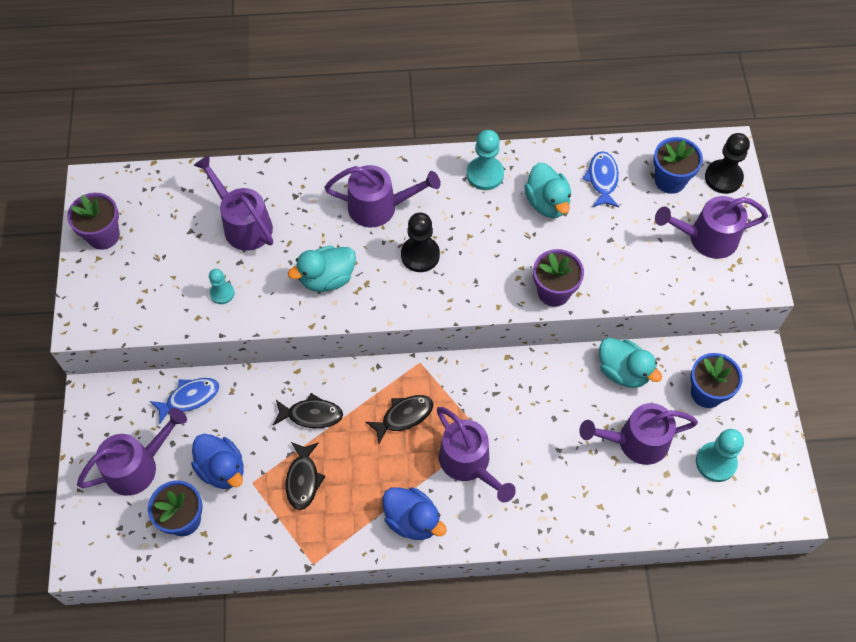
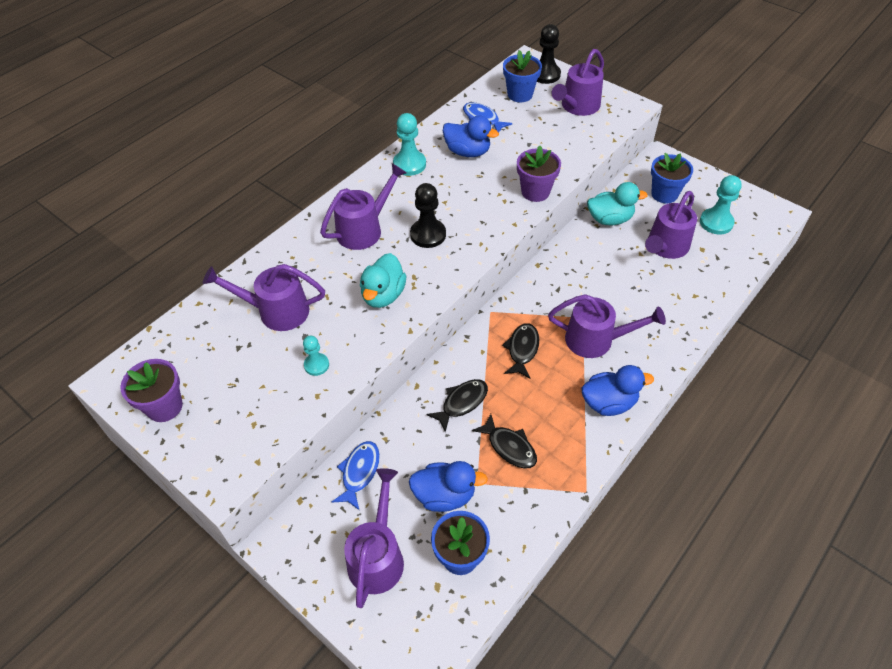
camera: 45 degrees left, 10 degrees down
(547, 203) = (468, 152): turquoise duck -> blue duck

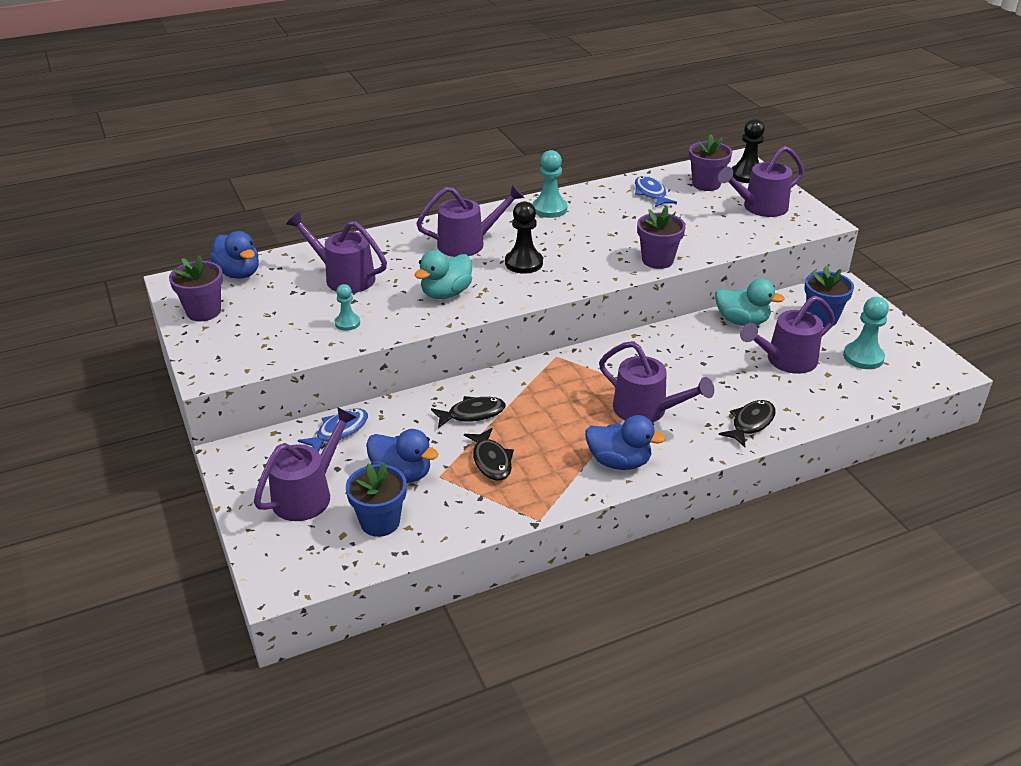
camera: 25 degrees right, 15 degrees down
(468, 152) = (614, 214): blue duck -> blue duck (239, 273)
(520, 94) = (706, 184): blue flower pot -> purple flower pot
(522, 349) = (564, 394): black fish -> black fish (751, 423)

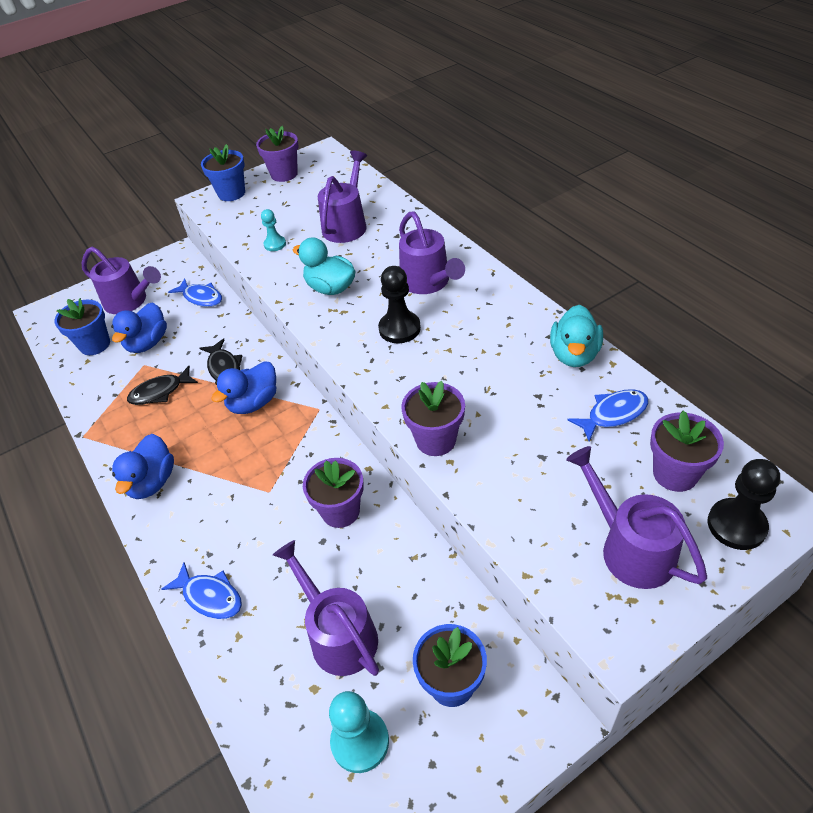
camera: 85 degrees right, 10 degrees up
(213, 351) = (231, 193): none -> blue flower pot
(239, 273) = (342, 173): blue duck -> blue duck (253, 403)
(549, 209) = (528, 328): turquoise pawn -> none
(647, 410) = (231, 496): purple watering can -> none
(675, 352) = (340, 511): none -> purple flower pot
(742, 321) = (420, 578): turquoise duck -> turquoise duck (574, 355)
(751, 423) = (210, 597): black fish -> blue fish

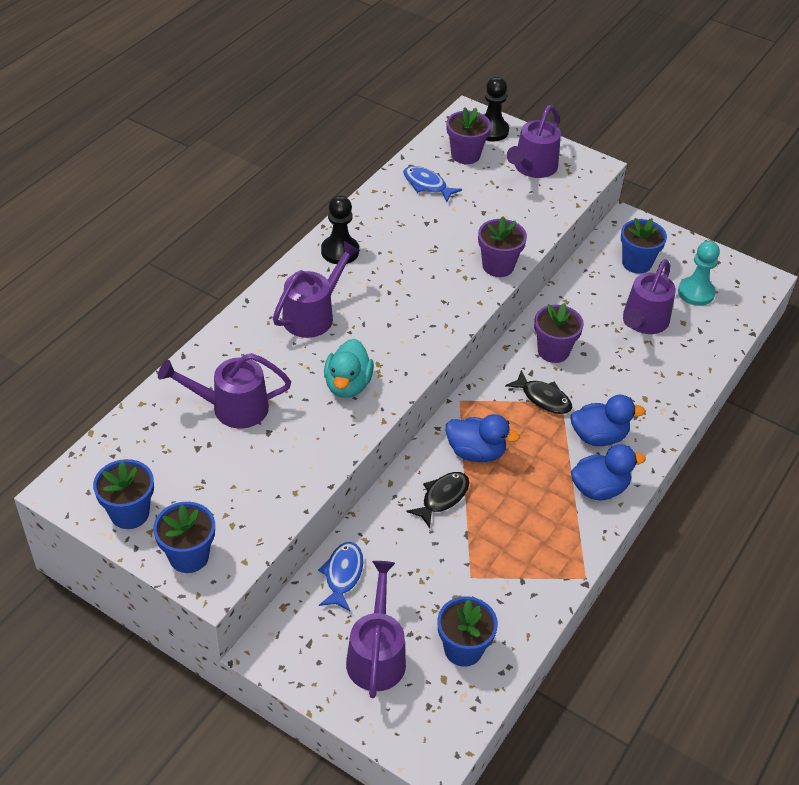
camera: 120 degrees left, 0 degrees up
(147, 343) = (438, 591): blue duck -> blue duck (599, 436)
(160, 392) = (500, 539): black fish -> black fish (543, 398)
(210, 597) = (665, 400): blue fish -> none
(275, 244) = (288, 461): turquoise pawn -> none
(284, 174) = (129, 513): purple flower pot -> blue flower pot
(399, 329) = (386, 318): black pawn -> black pawn (340, 251)
(574, 355) = (373, 210): turquoise duck -> none

